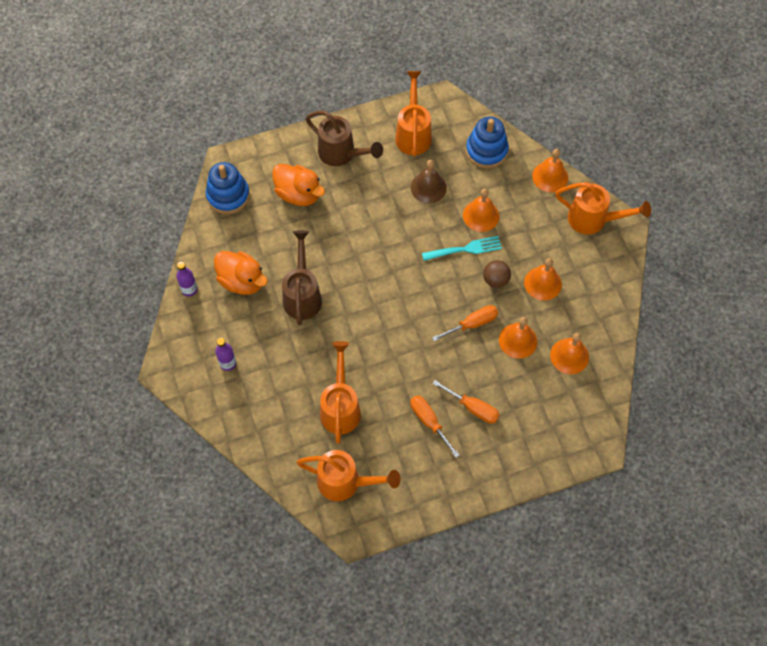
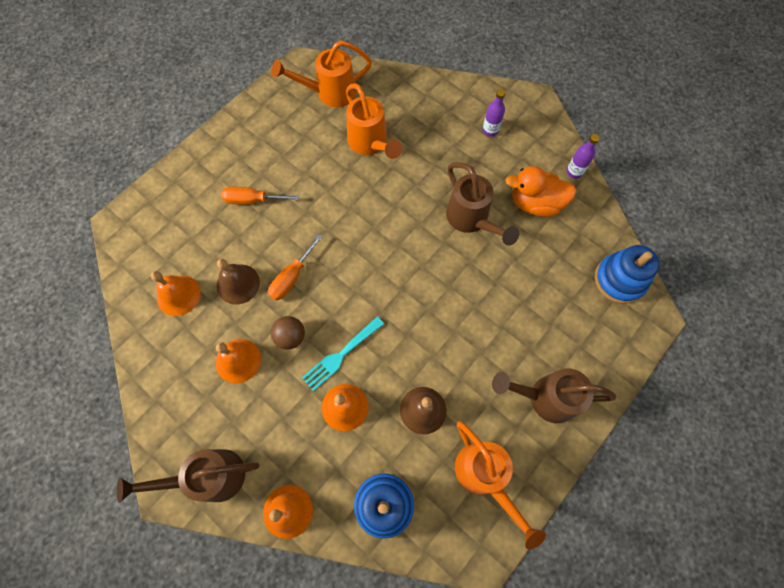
camera: 150 degrees right, 5 degrees up
(298, 194) = (553, 321): orange duck -> none
(429, 422) = (286, 170): orange screwdriver -> none
(518, 340) = (238, 284): orange bell -> brown bell
(593, 220) = (210, 477): orange watering can -> brown watering can

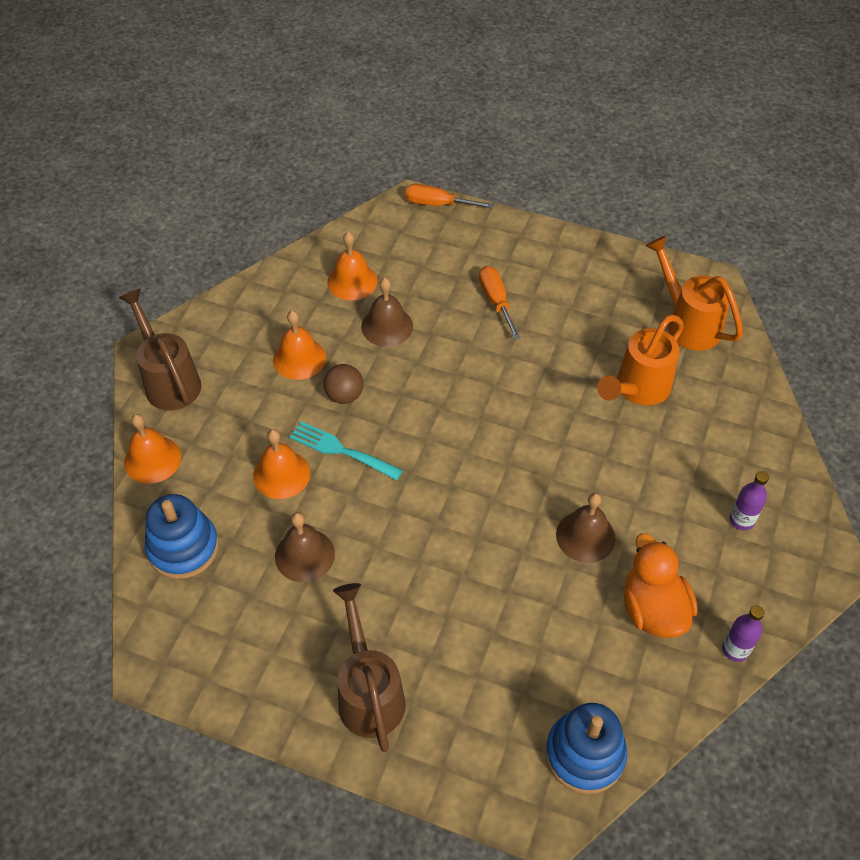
camera: 70 degrees right, 15 degrees down
(291, 277) = (416, 371): orange screwdriver -> orange screwdriver (437, 204)
(471, 220) = (585, 536): brown watering can -> brown bell
(485, 477) = (244, 646): orange watering can -> none

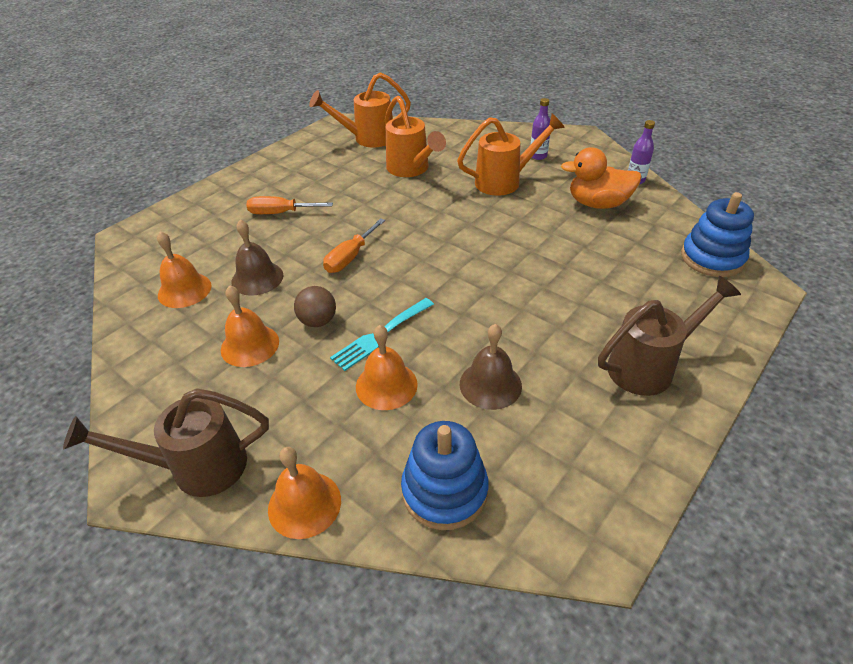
camera: 70 degrees left, 10 degrees down
(369, 692) = (649, 366): brown watering can -> brown watering can turned 150 degrees clockwise
(437, 204) = (145, 221): orange screwdriver -> orange screwdriver (350, 257)
(585, 536) = (528, 218): brown bell -> none
(658, 494) = (505, 181): none -> orange watering can

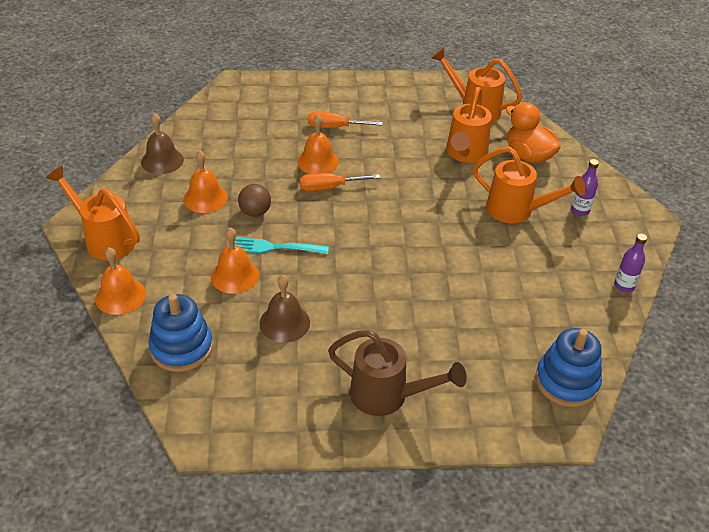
camera: 45 degrees right, 0 degrees up
(184, 290) = (219, 140): orange bell -> orange bell (317, 161)
(196, 467) = (104, 239): brown watering can -> orange watering can
(257, 278) = (262, 161): brown bell -> brown bell (162, 160)
(280, 213) = (335, 127): orange screwdriver -> orange screwdriver turned 45 degrees counterclockwise
(598, 204) = (556, 279): orange duck -> orange duck (528, 156)

